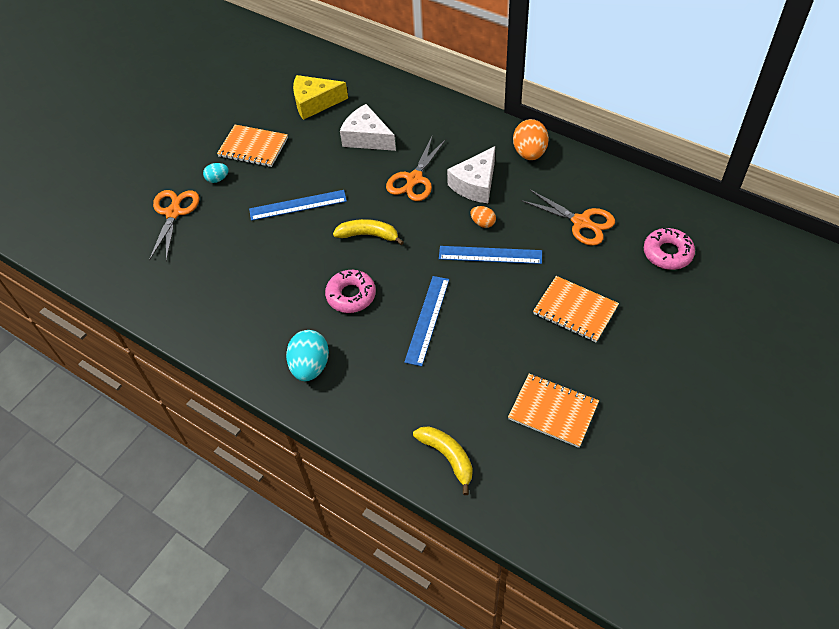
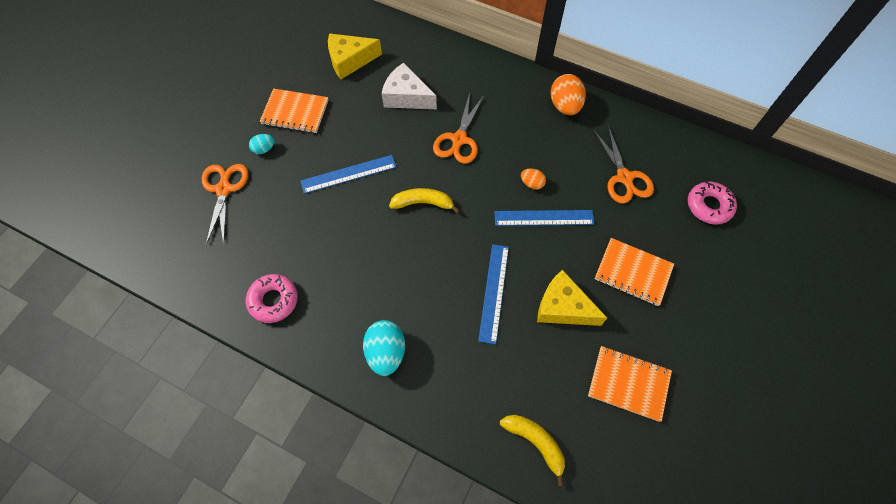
camera: 10 degrees left, 10 degrees up
(351, 295) = (415, 270): pink donut -> pink donut (273, 300)
(475, 184) = (518, 142): white cheese -> none
(496, 337) = (563, 307): none -> yellow cheese
(581, 222) = (624, 177): orange scissors -> orange scissors turned 45 degrees clockwise

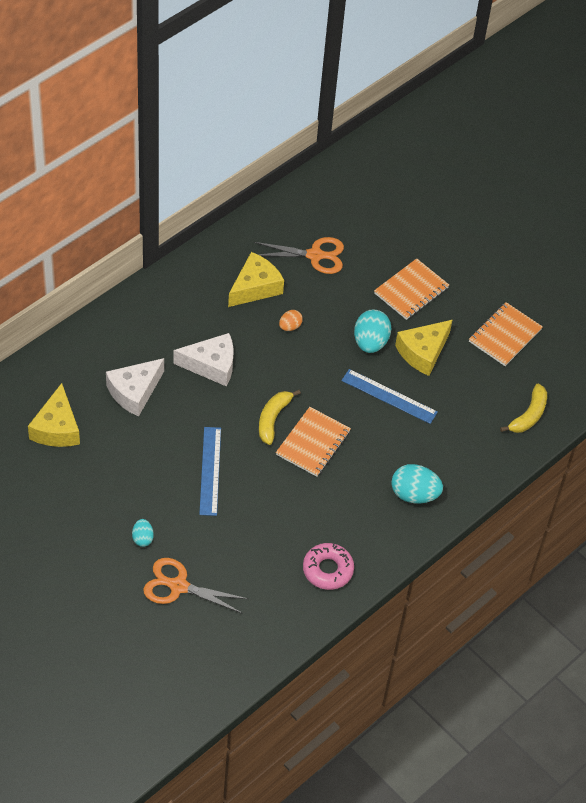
camera: 75 degrees left, 10 degrees down
(295, 112) = (106, 498): orange notebook -> orange notebook (313, 443)
(459, 139) = (211, 365): orange scissors -> white cheese
(535, 442) = (528, 415): yellow banana -> yellow banana turned 150 degrees clockwise
(544, 218) = (330, 332): blue ruler -> none
(549, 255) = (370, 342): none -> turquoise egg
(560, 144) = (255, 287): none -> yellow cheese
(565, 106) = (212, 266): orange egg -> none
(709, 206) = (370, 209): pink donut -> none

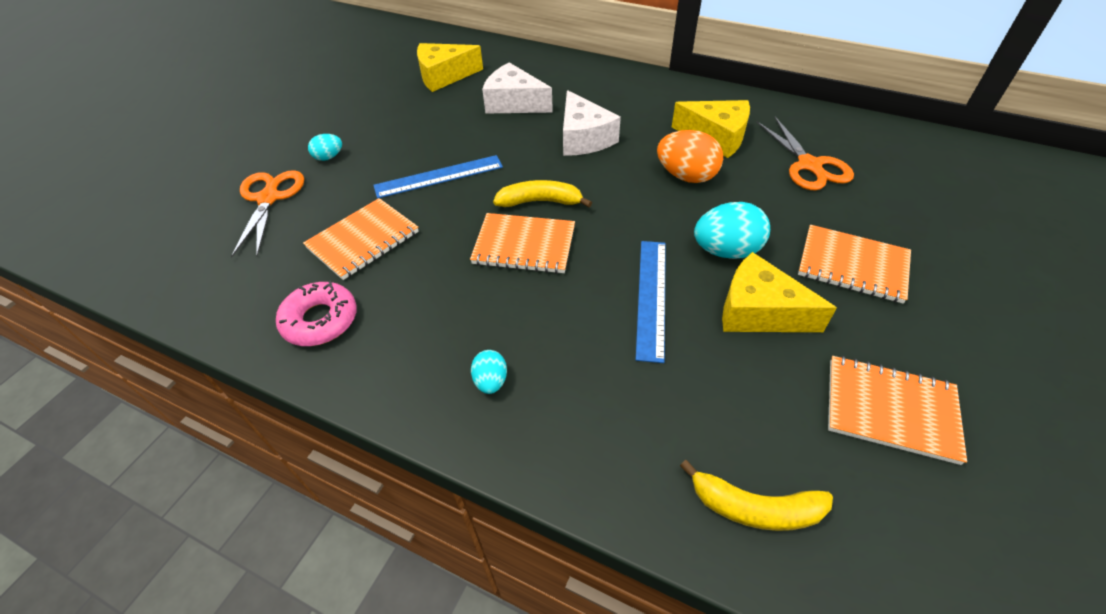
camera: 75 degrees right, 5 degrees down
(261, 533) = (363, 240): none -> orange notebook
(290, 326) = (686, 176): orange egg -> orange egg, size x1.84
(414, 494) = (491, 381): turquoise egg -> turquoise egg, size x0.54

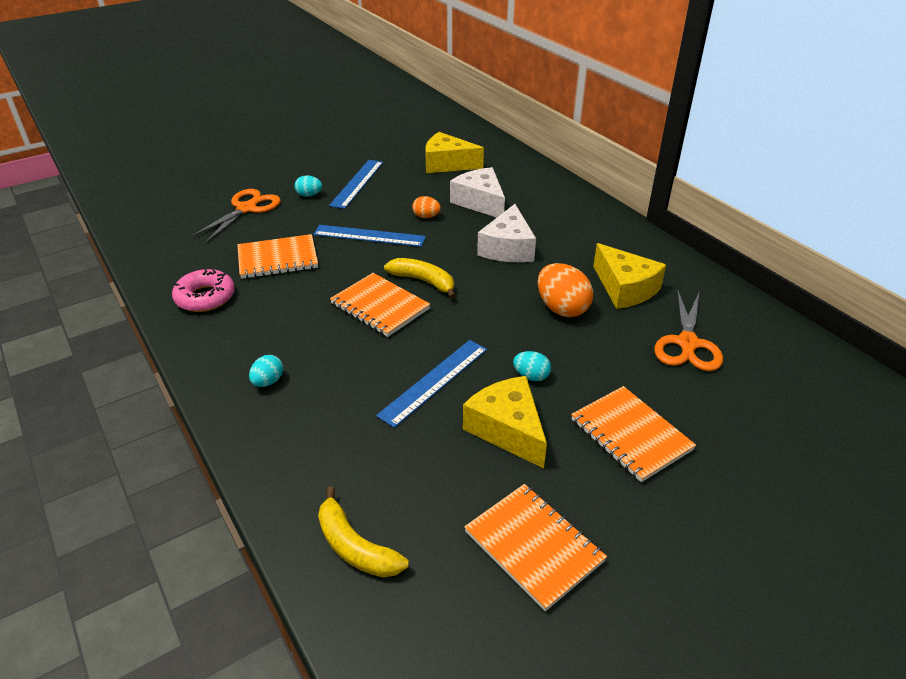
camera: 30 degrees right, 10 degrees down
(370, 126) = (357, 183): none -> blue ruler
(476, 135) = (426, 217): none -> orange egg
(726, 251) = (531, 376): turquoise egg -> turquoise egg, size x0.54

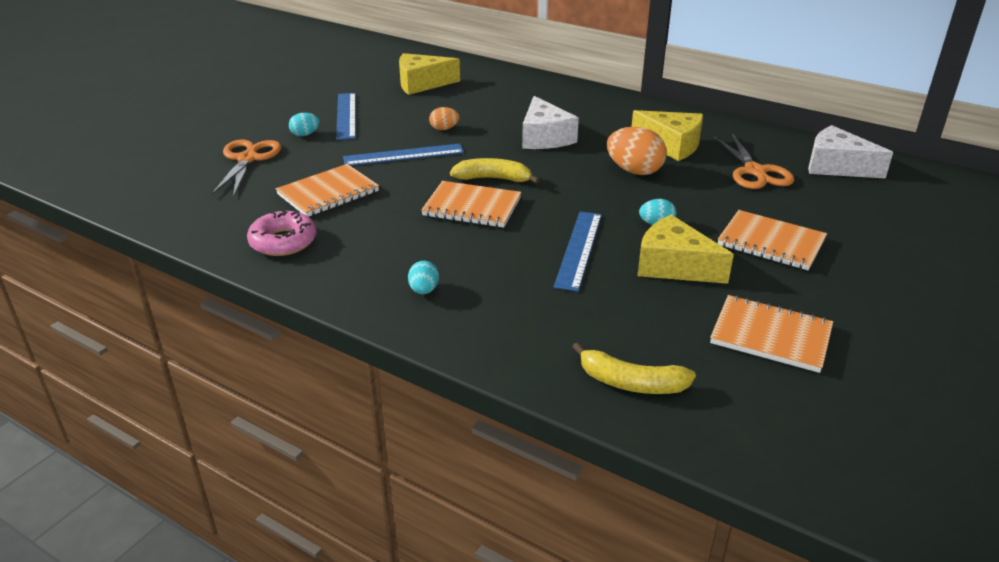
camera: 25 degrees left, 5 degrees down
(480, 202) = (484, 108): white cheese -> white cheese (836, 166)

